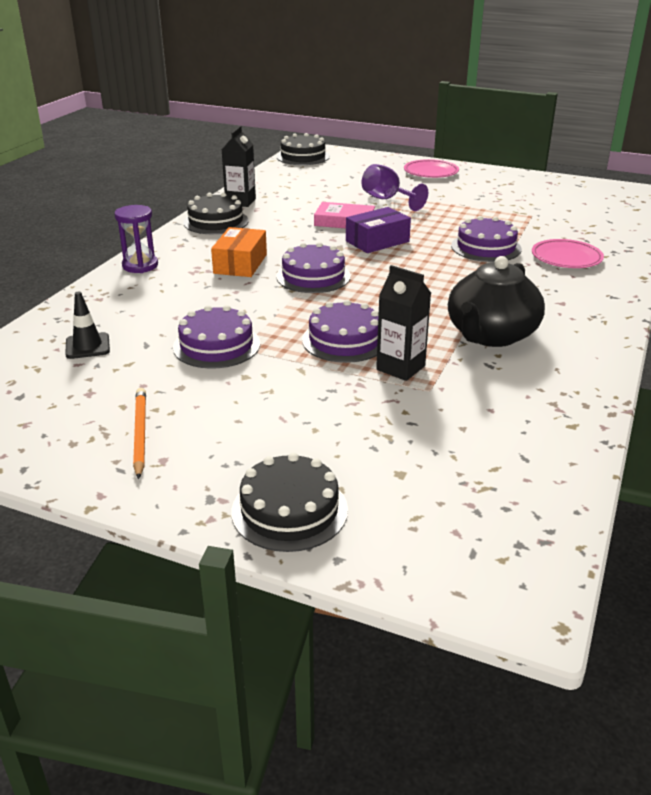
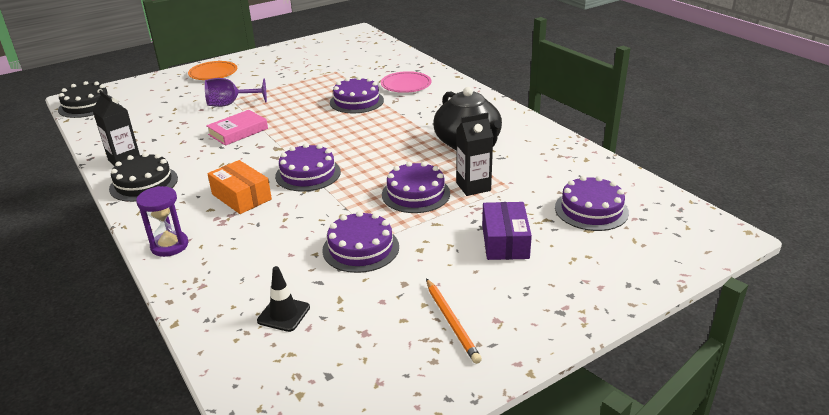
camera: 55 degrees left, 0 degrees up
(140, 434) = (451, 322): orange pencil -> orange pencil turned 135 degrees counterclockwise
(289, 510) = (596, 283): black cake -> none
(377, 241) = (290, 132): purple box -> purple box (505, 241)
(431, 172) = (213, 73): pink plate -> orange plate
(449, 463) = (591, 210): none -> purple cake

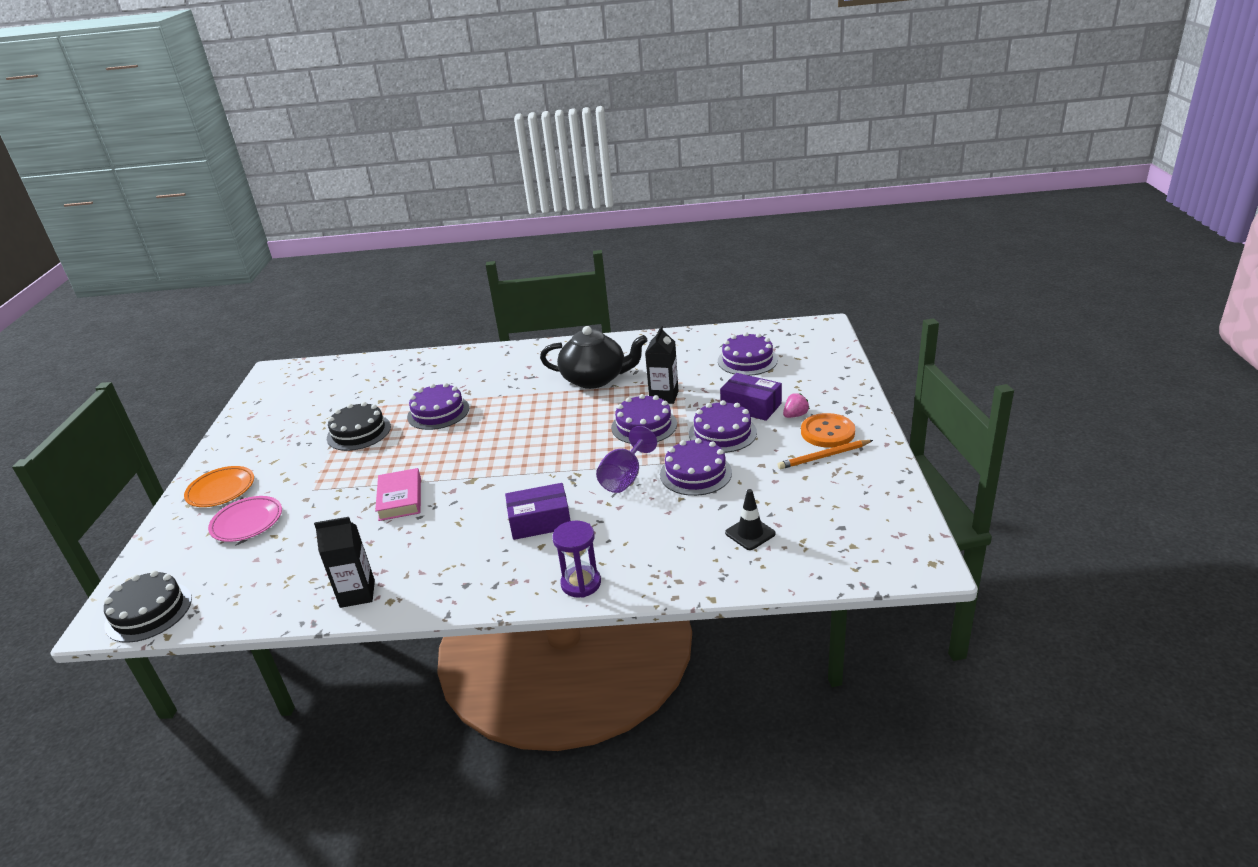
camera: 55 degrees left, 0 degrees up
(144, 183) = (432, 585): black cake -> black cake (359, 432)
(230, 104) = (325, 492): purple goblet -> purple goblet (625, 478)
(241, 197) = (540, 521): orange box -> purple box
(308, 174) = (544, 473): purple cake -> purple cake (722, 433)
(406, 85) = (445, 378): pink plate -> pink plate (247, 522)
(451, 322) = (824, 457): orange pencil -> orange pencil turned 150 degrees clockwise
(502, 309) = (827, 432): none -> orange button
(515, 276) = (795, 415): none -> pink strawberry

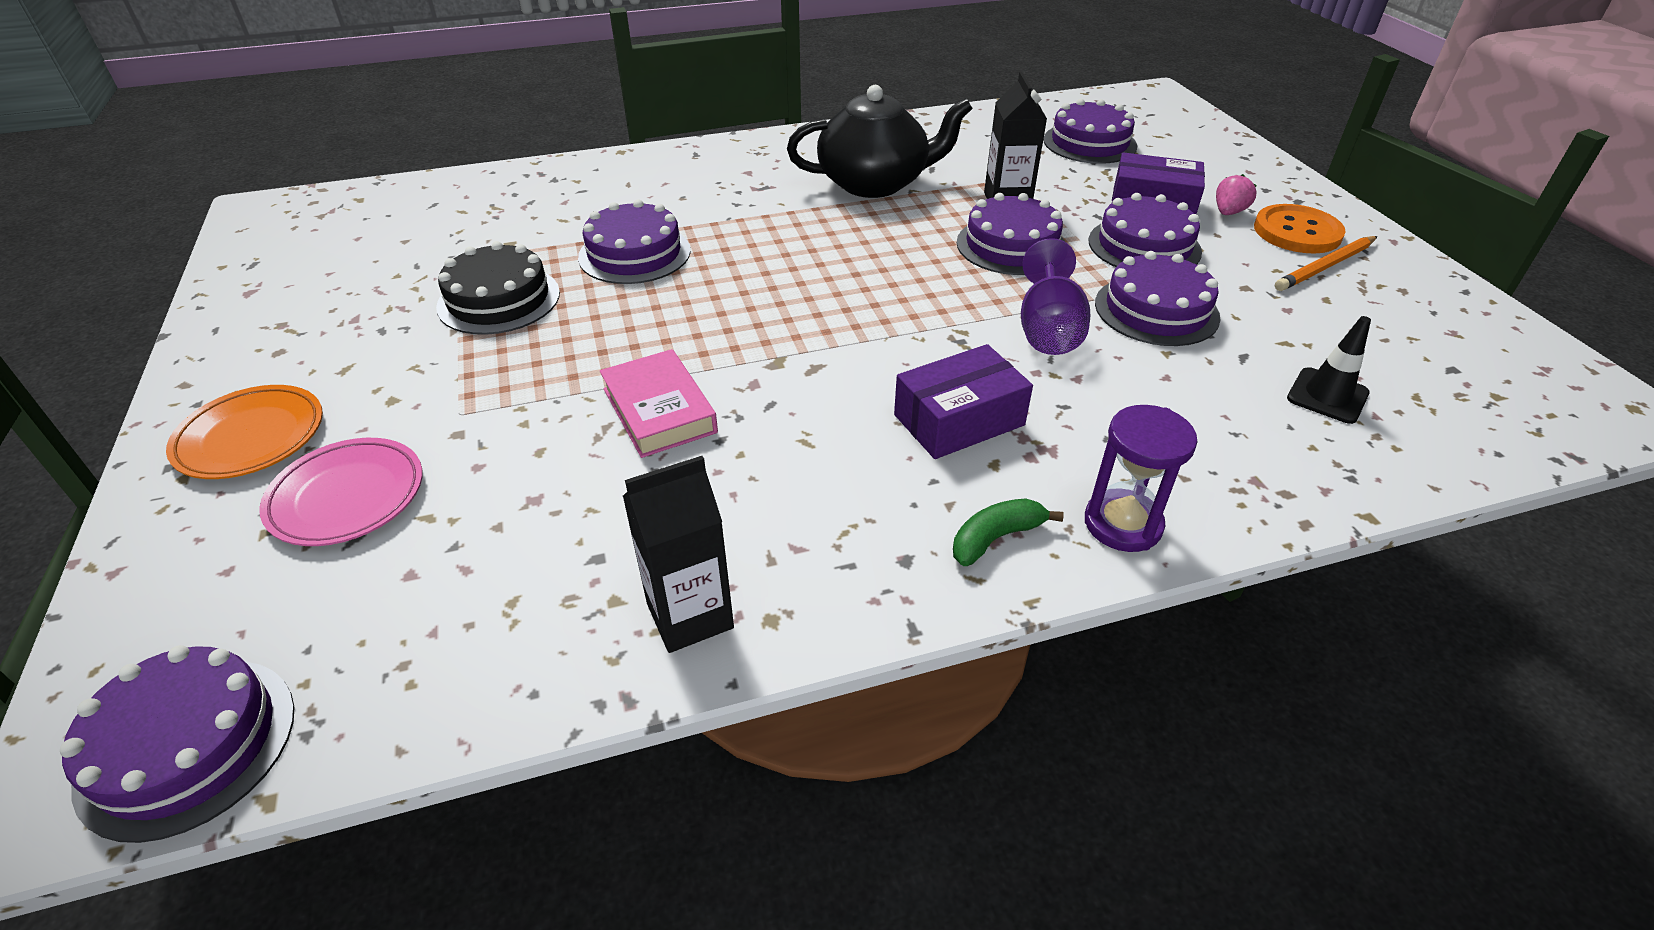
camera: 20 degrees left, 10 degrees up
(149, 612) = (187, 745): black cake -> purple cake
(514, 581) = (996, 538): none -> green banana

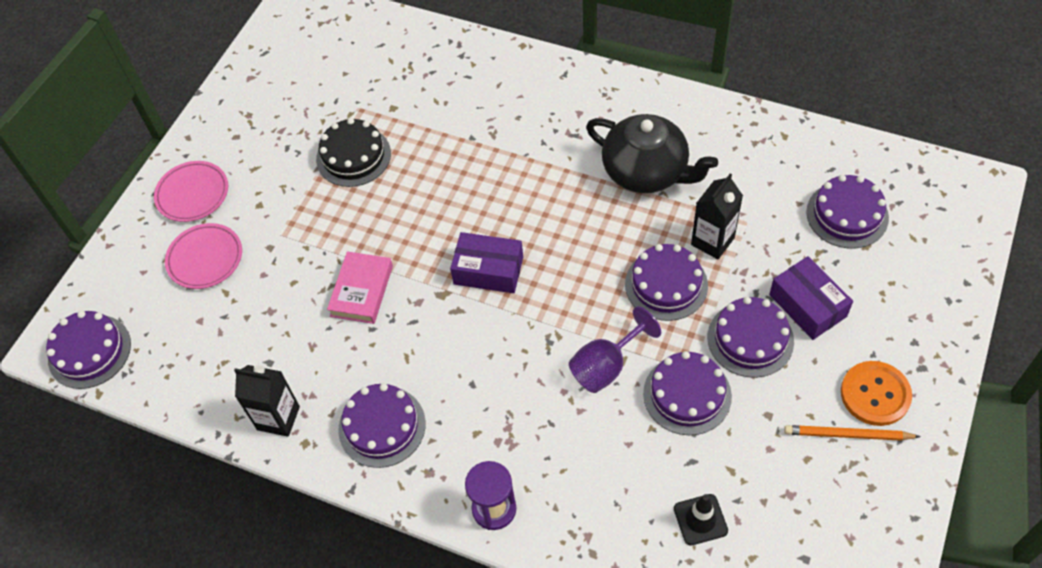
camera: 45 degrees right, 15 degrees up
(251, 437) = (193, 194): orange plate -> pink plate
(634, 254) = (448, 157): purple cake -> purple cake (382, 426)
(959, 420) = (489, 395): purple box -> purple box (488, 270)
(996, 538) = (431, 473): green banana -> none
(1228, 212) = (852, 346): pink strawberry -> none

